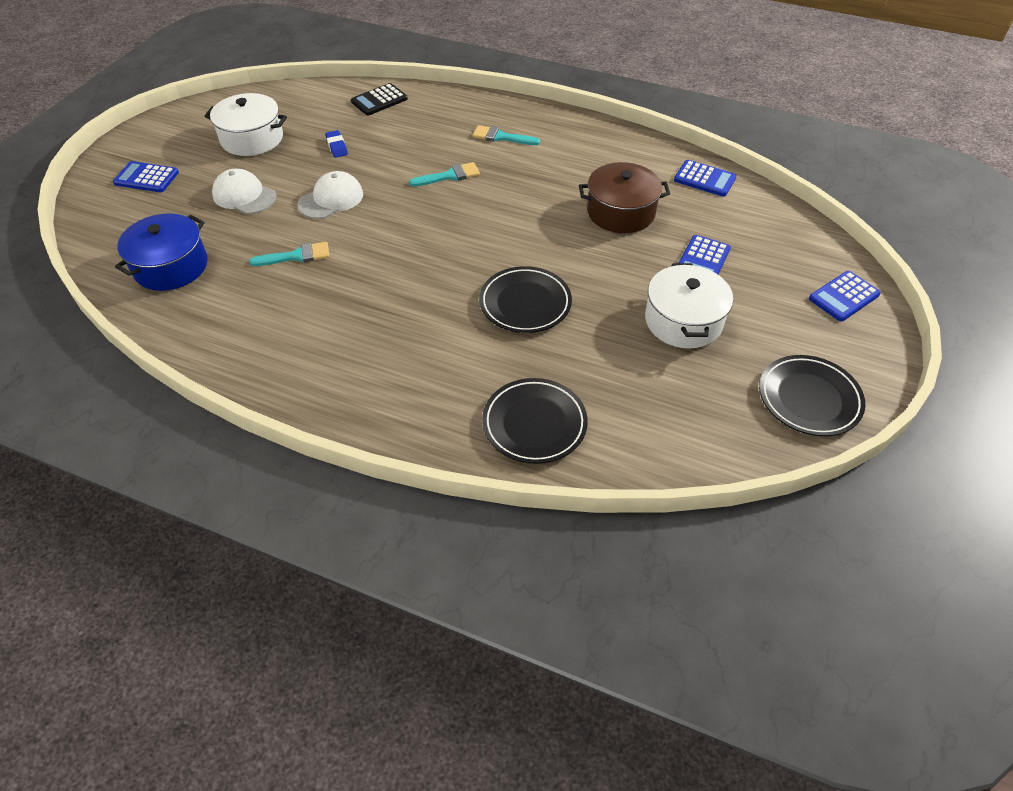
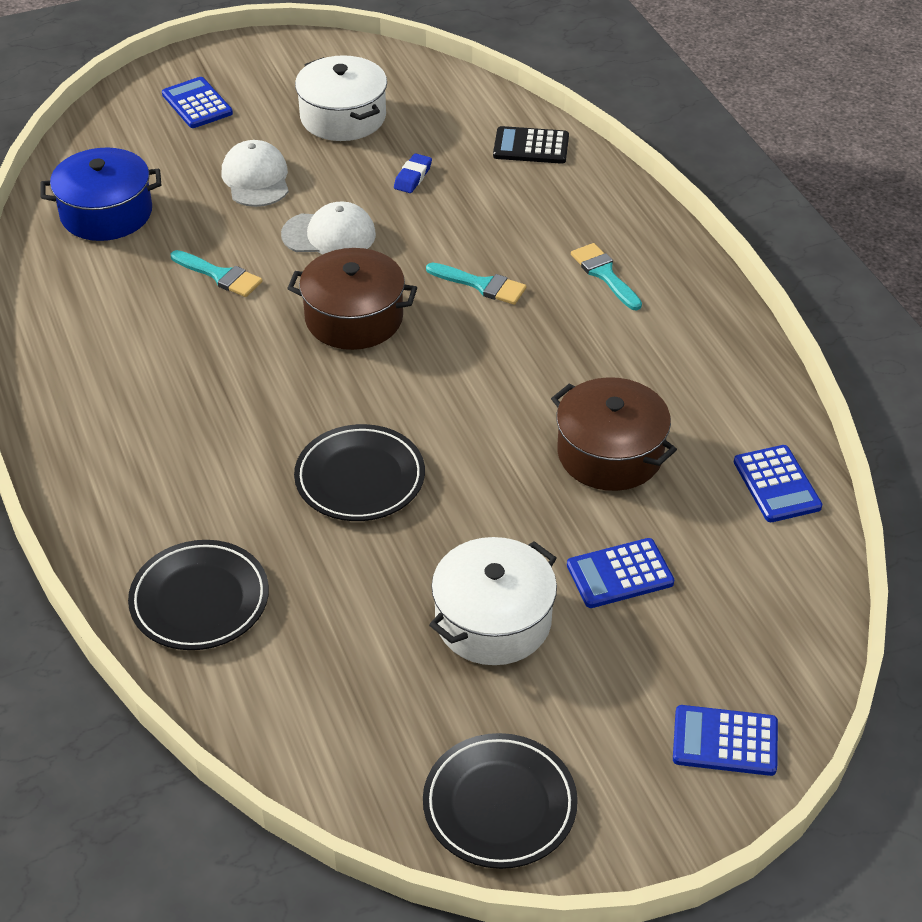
camera: 45 degrees right, 5 degrees down
(406, 231) = (354, 318): none -> brown pot

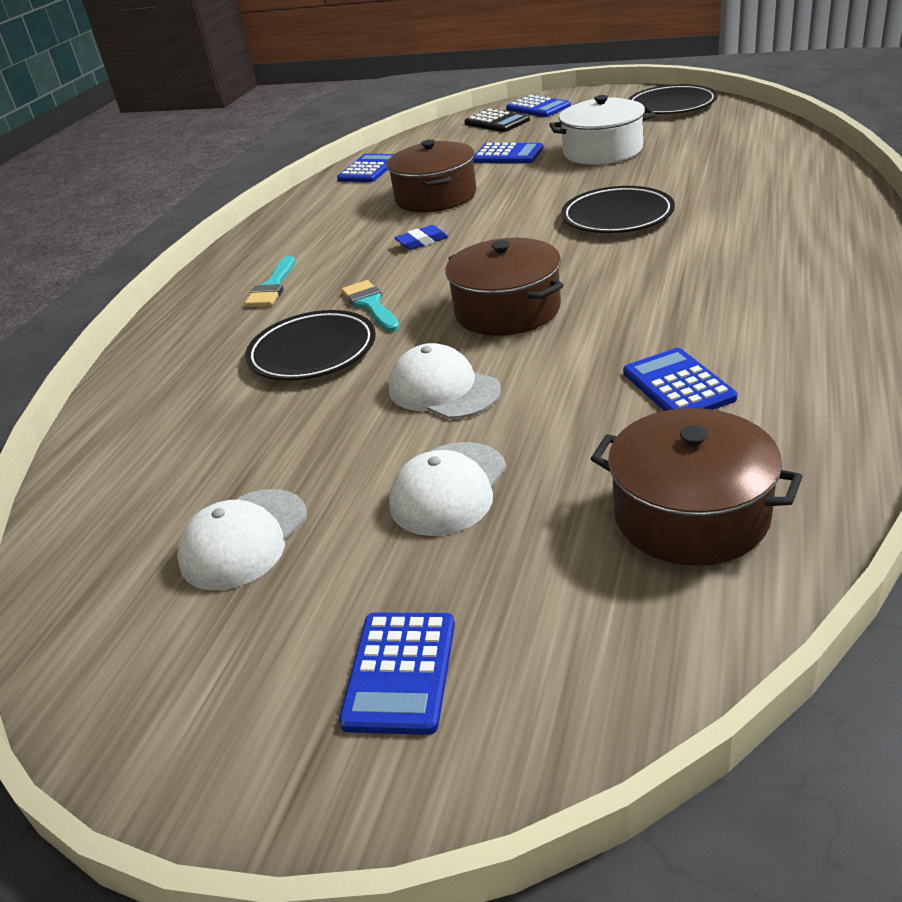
camera: 135 degrees left, 10 degrees down
(106, 213) = (691, 514): blue pot -> brown pot
(165, 292) = (678, 386): none -> blue calculator
(200, 600) = (792, 184): black plate -> black plate (312, 352)
(220, 276) = (600, 384): turquoise brush -> none
(343, 117) = (244, 539): white pot -> white cap
(413, 177) = (285, 422): blue eraser -> blue eraser (422, 242)
(531, 146) = (136, 412): black calculator -> black calculator (497, 122)

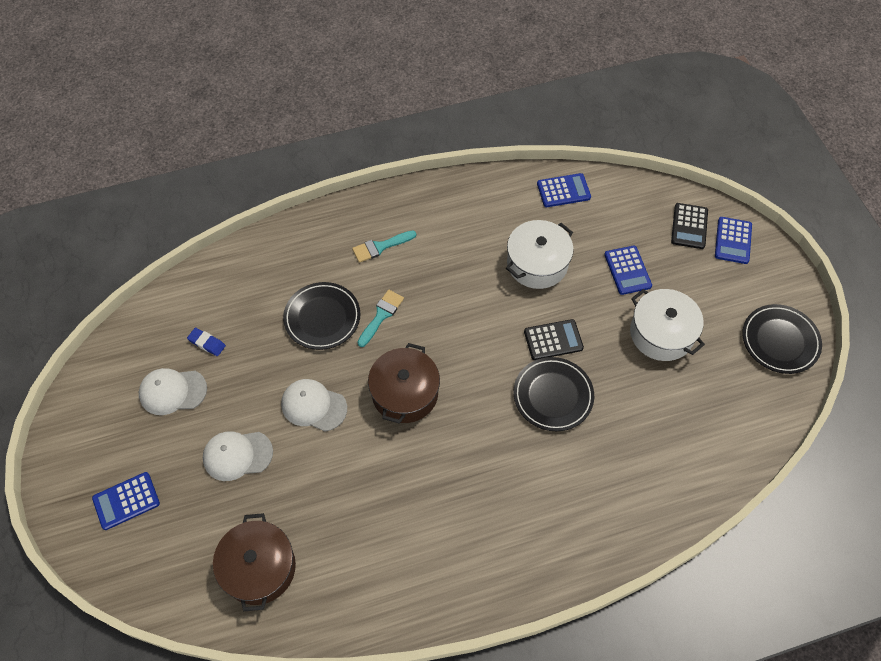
camera: 50 degrees right, 25 degrees up
(422, 242) = (469, 295): blue eraser -> blue eraser (207, 343)
(435, 197) = (537, 263): brown pot -> white pot
(443, 389) = (313, 406): white cap -> white cap turned 75 degrees counterclockwise
(544, 204) = (553, 340): none -> black calculator
(678, 386) = (362, 519): blue calculator -> none

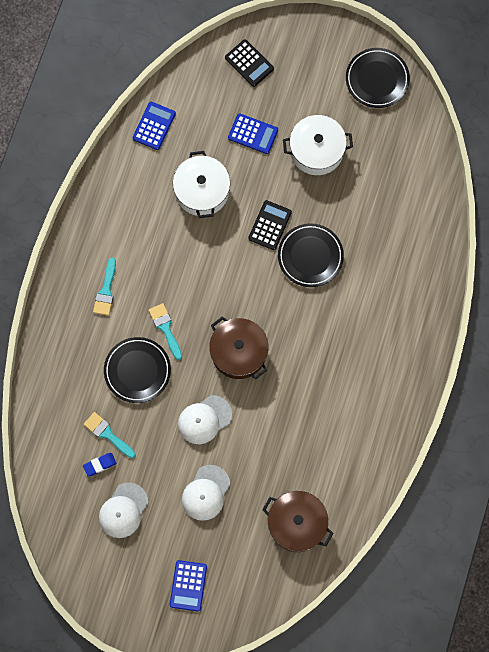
camera: 55 degrees left, 15 degrees up
(242, 331) = (107, 434): none -> turquoise brush
(733, 240) = (282, 44): blue calculator -> none

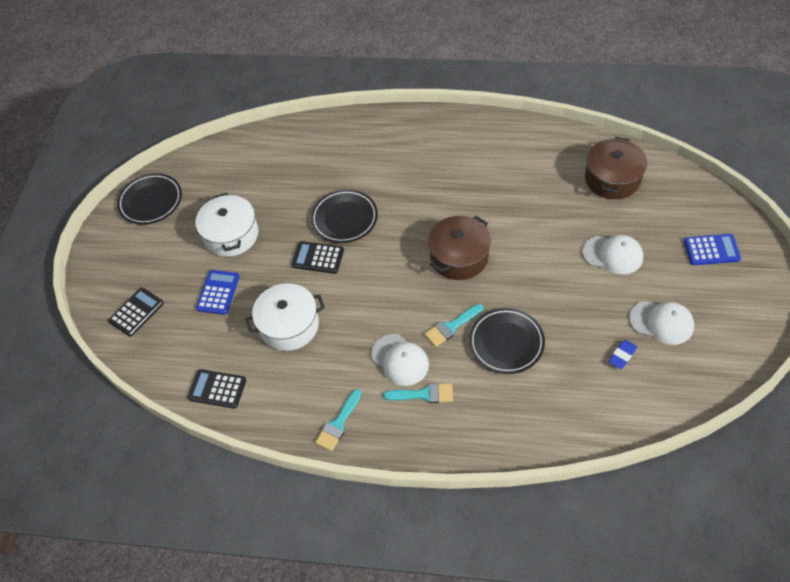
camera: 95 degrees left, 20 degrees down
(100, 465) = (622, 356): blue eraser -> blue eraser turned 75 degrees clockwise
(107, 434) = (585, 356): turquoise brush -> turquoise brush (338, 424)
(154, 126) = (217, 389): blue calculator -> black calculator
(204, 419) = (538, 271): white cap -> white cap (400, 360)

